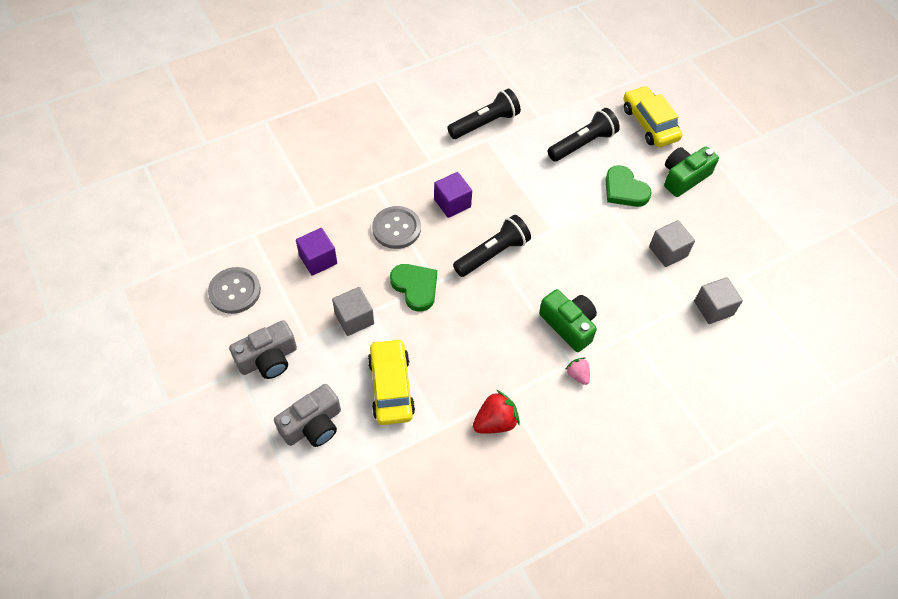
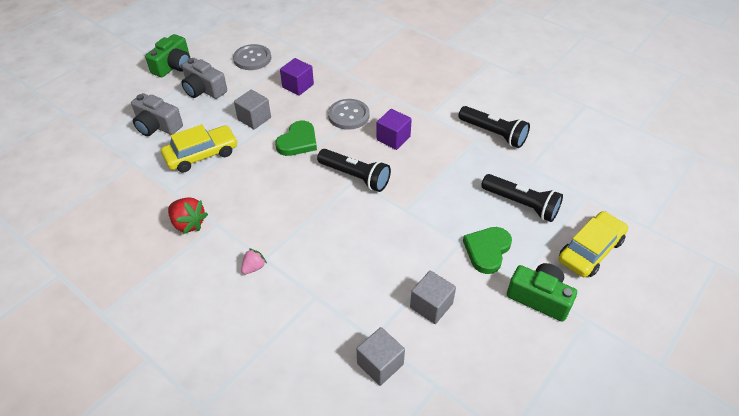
camera: 70 degrees right, 10 degrees down
(568, 325) = (304, 247): green camera -> green camera (173, 66)

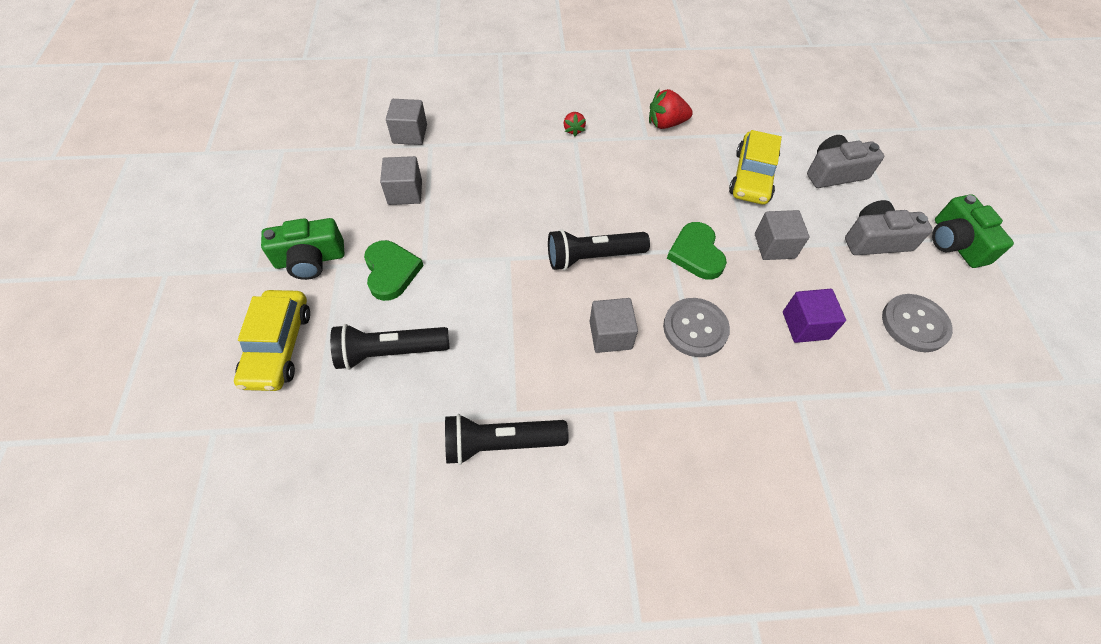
camera: 135 degrees right, 10 degrees up
(254, 267) = (573, 130): pink strawberry -> red strawberry
(393, 138) = (610, 335): purple cube -> grey cube

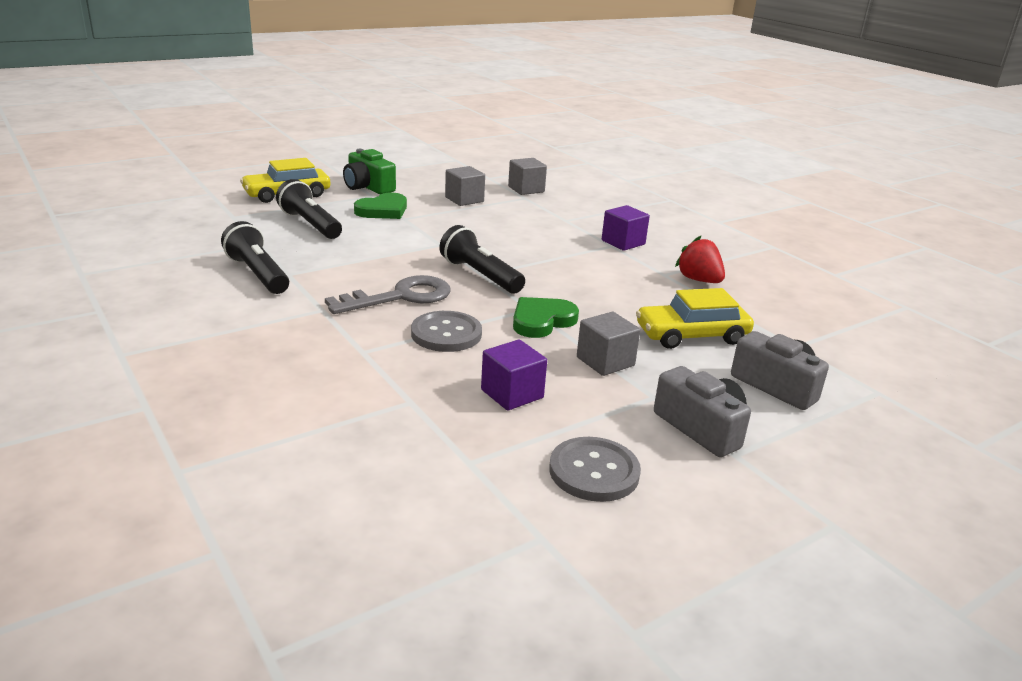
camera: 60 degrees right, 30 degrees down
(573, 130) = (623, 242): red strawberry -> purple cube
(610, 335) = (400, 297): grey cube -> grey key
(955, 243) = (783, 496): green camera -> none

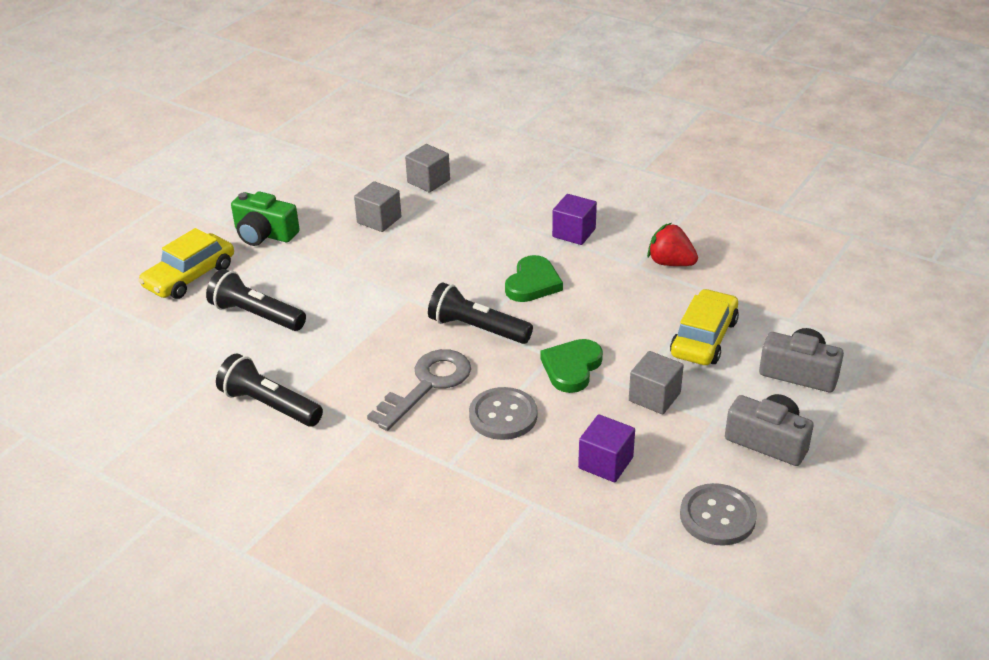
camera: 20 degrees left, 10 degrees up
(383, 210) = (311, 267): green heart -> green heart (533, 283)
(691, 335) = (704, 338): yellow car -> yellow car turned 150 degrees clockwise

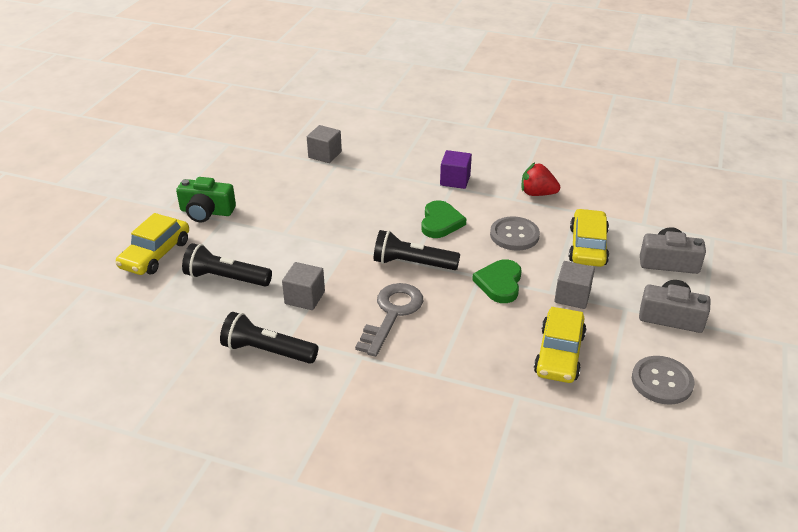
camera: 15 degrees left, 0 degrees up
(379, 220) = (297, 189): grey cube -> grey cube (304, 298)
(503, 415) = (463, 329): grey button -> grey button (514, 235)
(605, 463) = (559, 354): purple cube -> yellow car

